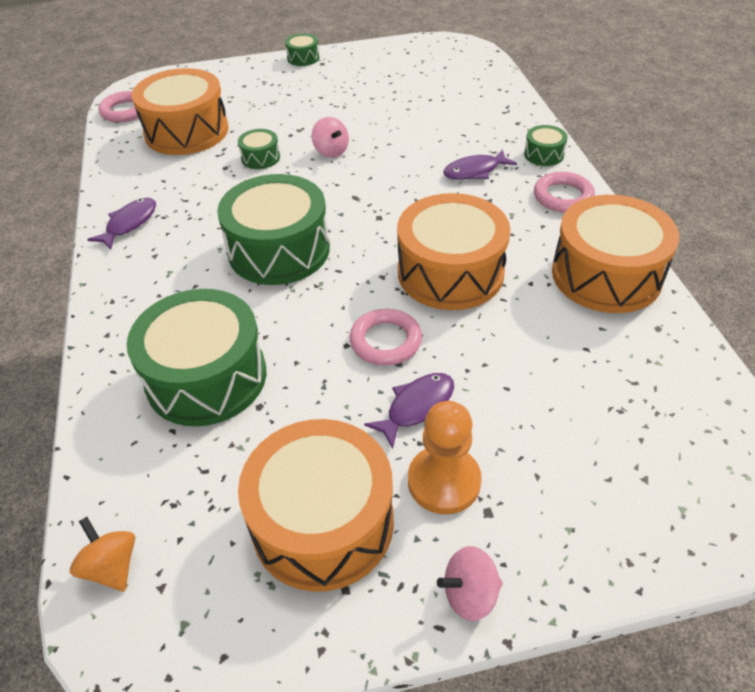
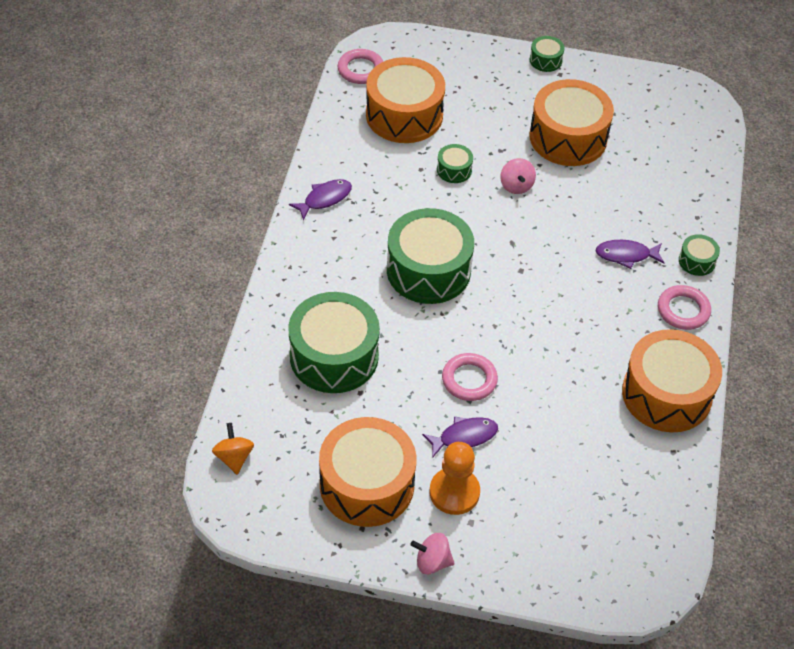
camera: 20 degrees right, 5 degrees up
(450, 272) = (548, 343): orange drum -> orange drum (568, 137)

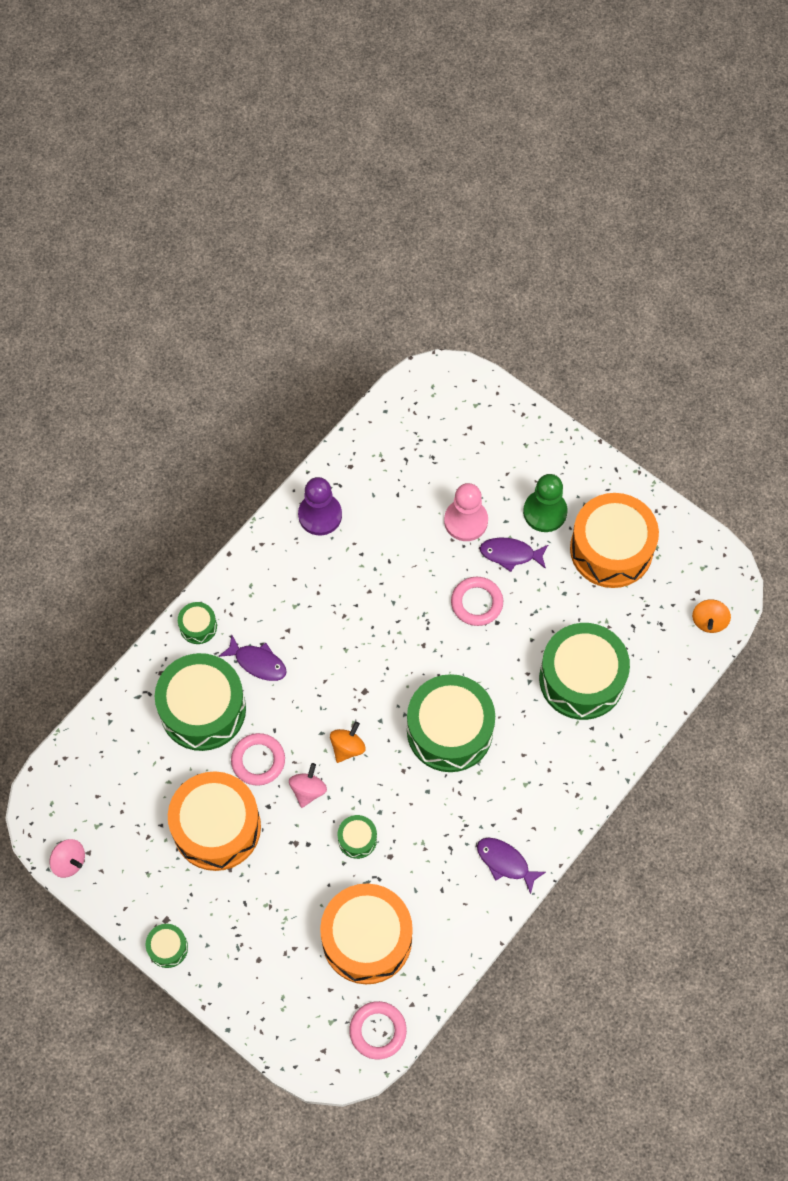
camera: 150 degrees left, 15 degrees up
(325, 199) = (505, 862): purple fish -> purple fish turned 45 degrees clockwise
(432, 562) = (592, 466): pink spinning top -> pink spinning top (69, 862)
(454, 492) = (545, 512): orange pawn -> green pawn
(506, 225) = (347, 747): none -> orange spinning top
(527, 449) = (466, 521): none -> pink pawn
(642, 206) = (203, 709): none -> green drum
(666, 394) = (320, 515): orange drum -> purple pawn
(683, 310) = (248, 584): pink ring -> pink ring (258, 760)

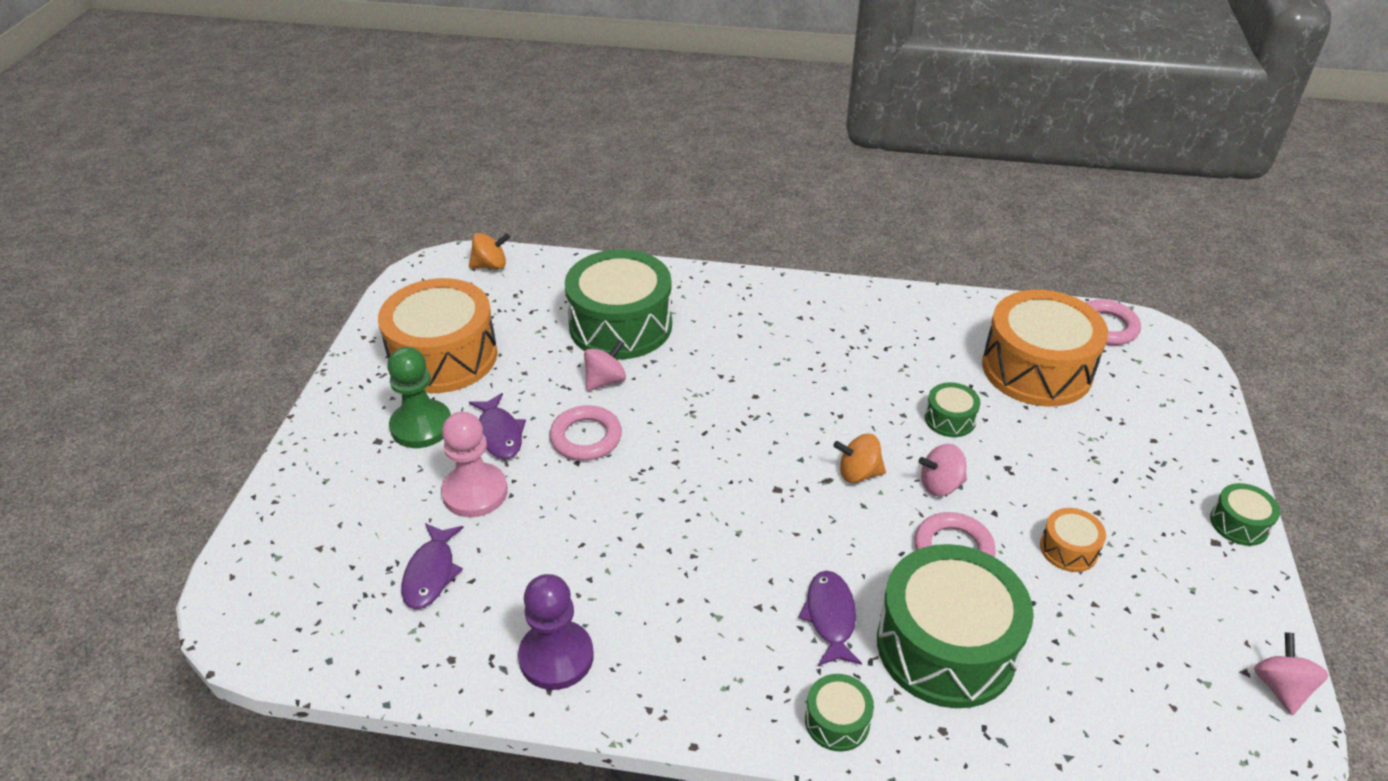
camera: 120 degrees left, 25 degrees down
(217, 827) = (1068, 549): orange drum -> orange drum, size x0.44
(449, 730) = (761, 398): green drum -> none
(505, 862) = (861, 307): purple fish -> purple fish (431, 573)
(525, 640) = (605, 381): none -> pink spinning top

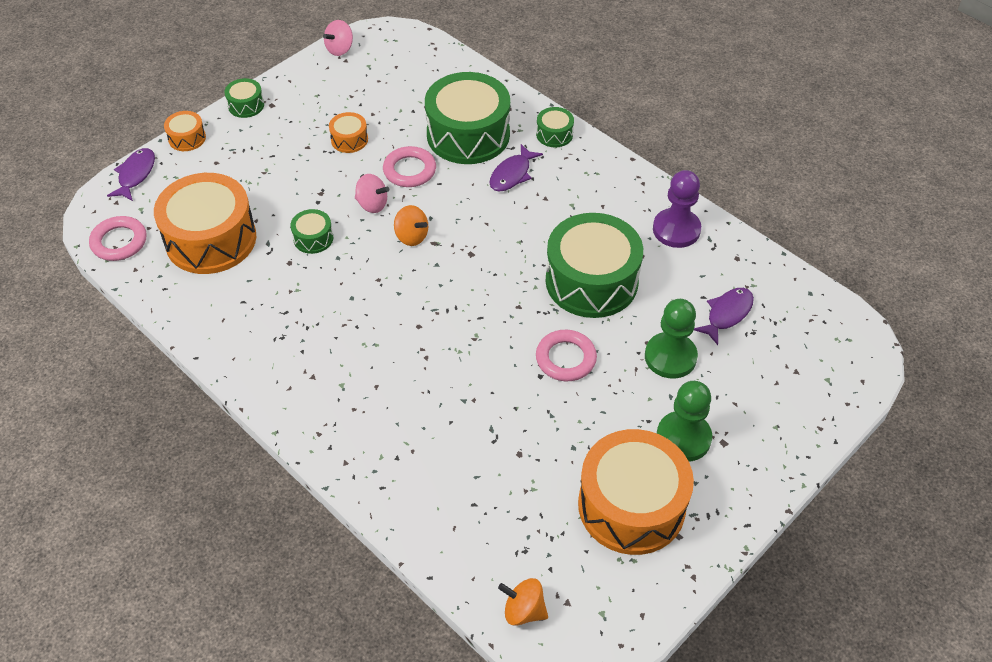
camera: 145 degrees left, 10 degrees up
(475, 492) = (670, 357): pink pawn -> green pawn
(499, 434) = (626, 397): purple fish -> purple fish (136, 174)
(605, 381) = (515, 401): pink spinning top -> none
(620, 325) = (460, 453): green drum -> green drum (591, 281)
(1223, 448) = (187, 138): none -> orange drum

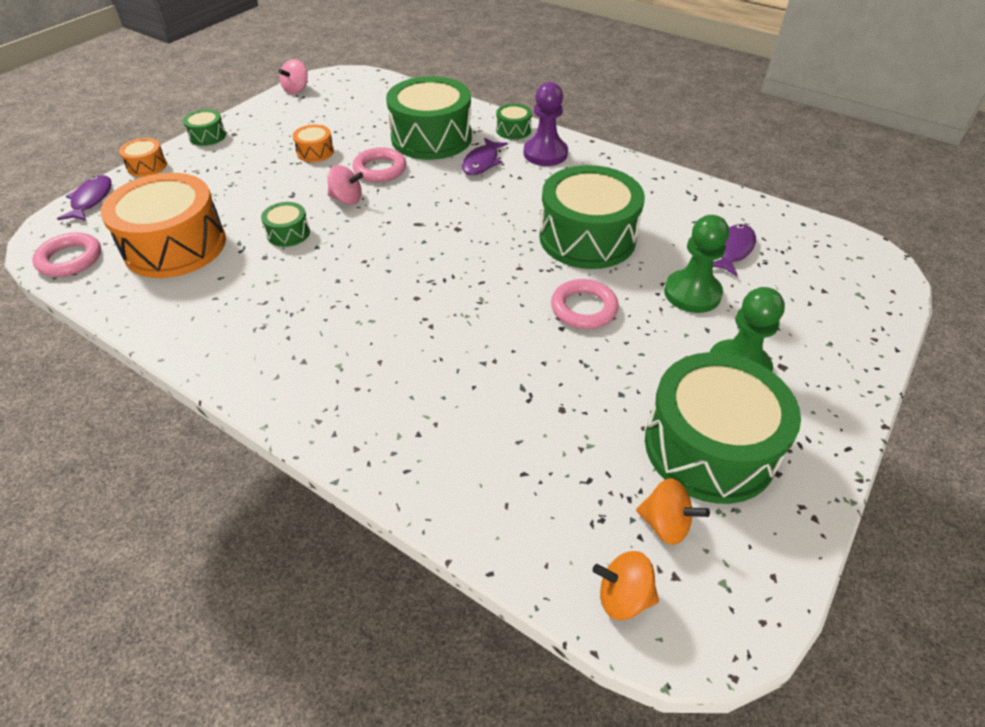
camera: 10 degrees left, 5 degrees down
(411, 236) = (392, 221): orange spinning top -> orange spinning top (665, 524)
(631, 505) = (709, 447): orange drum -> green drum
(676, 229) = (654, 188): purple pawn -> purple pawn (545, 154)

